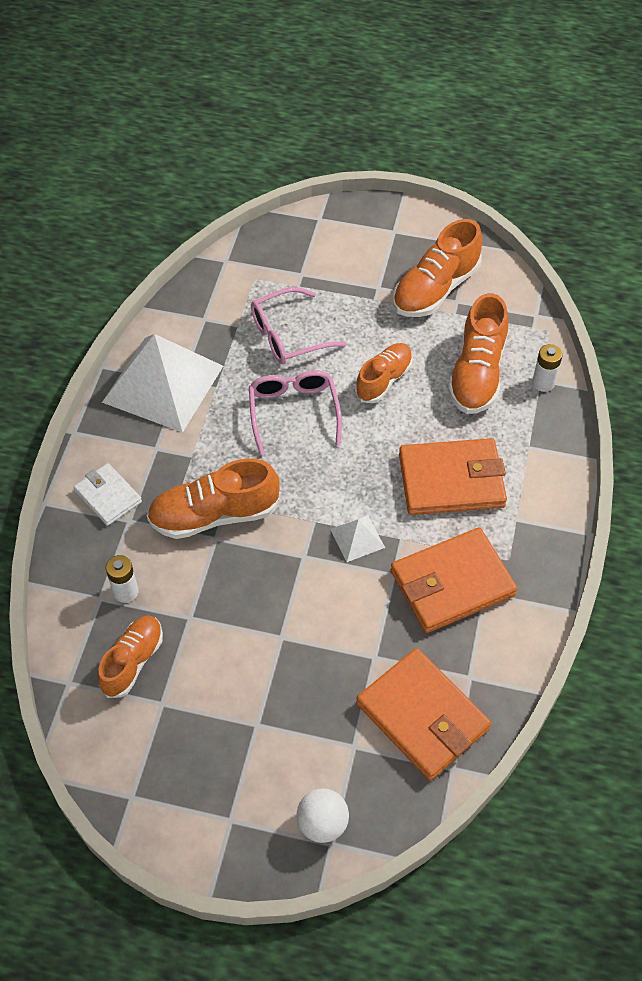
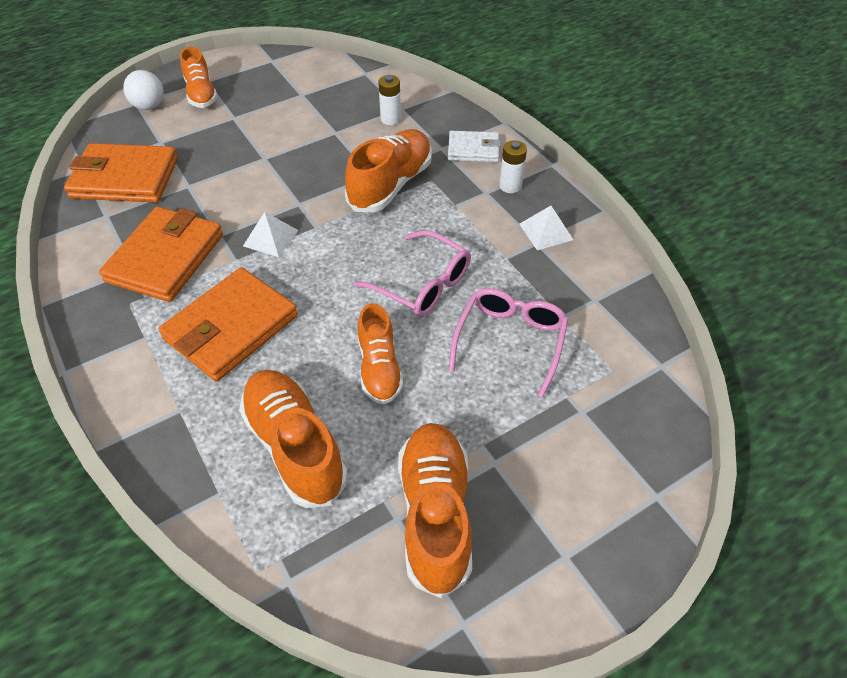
camera: 135 degrees right, 5 degrees down
(133, 661) = (342, 98): orange shoe -> orange shoe (201, 94)
(163, 383) = (546, 231): white pyramid -> white pyramid, size x0.43
(543, 383) = (213, 493): white battery -> white battery (510, 186)

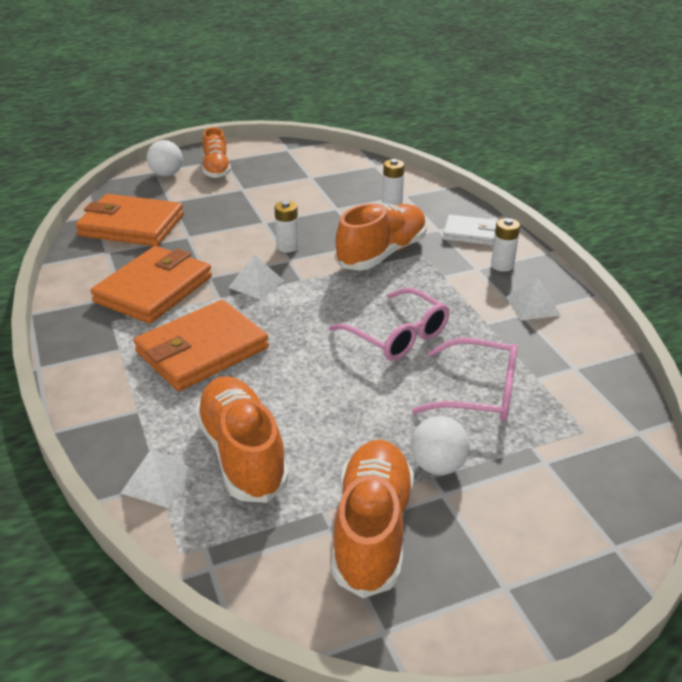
camera: 10 degrees right, 15 degrees down
(217, 491) = (158, 481): none -> white pyramid
(294, 187) = (287, 247): none -> white battery
(379, 368) = (340, 399): orange shoe -> none
(484, 431) = (438, 466): none -> white ball
(510, 341) = (479, 392): pink glasses -> pink glasses turned 75 degrees clockwise

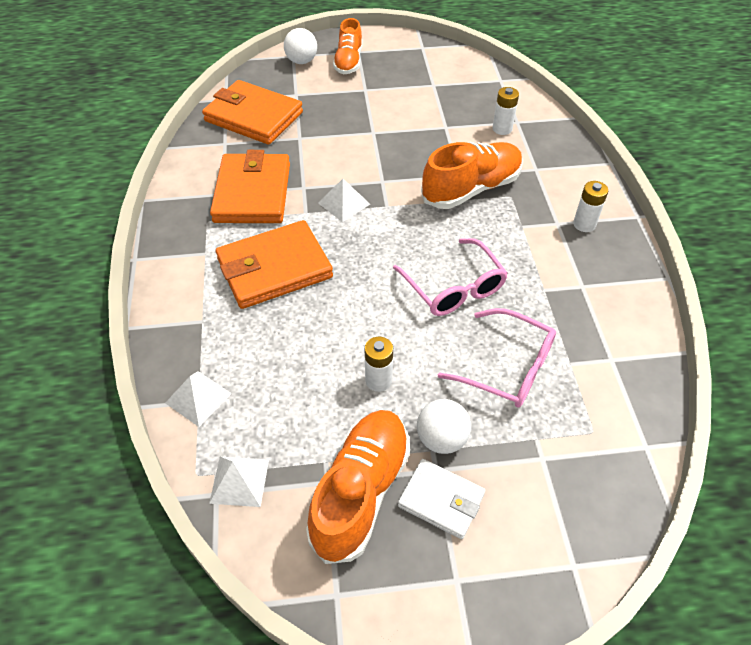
camera: 15 degrees right, 15 degrees up
(153, 289) = (252, 193): orange wallet -> orange wallet turned 45 degrees counterclockwise
(242, 453) = (275, 386): orange shoe -> none
(287, 247) = (385, 165): white battery -> white battery (378, 380)
(470, 233) = (566, 179): white wallet -> white wallet (441, 500)
(532, 306) = (597, 278): white pyramid -> white pyramid (239, 481)

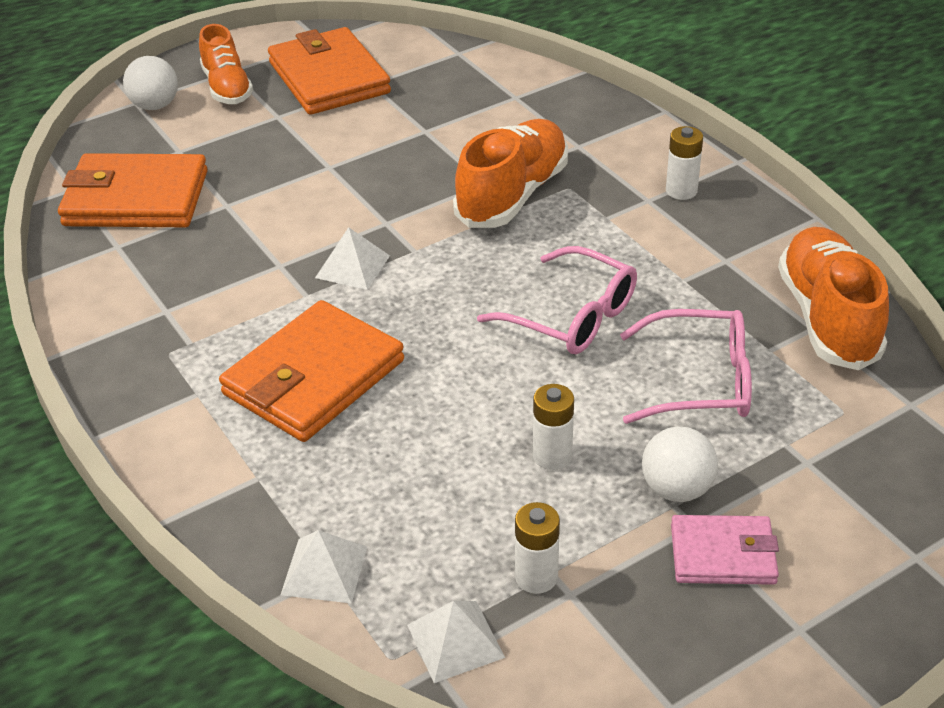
camera: 25 degrees left, 10 degrees down
(252, 193) = (209, 296): orange wallet -> orange wallet (329, 78)
(361, 491) = (620, 586): orange shoe -> orange shoe (827, 318)
(441, 500) = (723, 554): white wallet -> pink wallet
(502, 129) = (502, 111): white battery -> white battery (536, 577)

